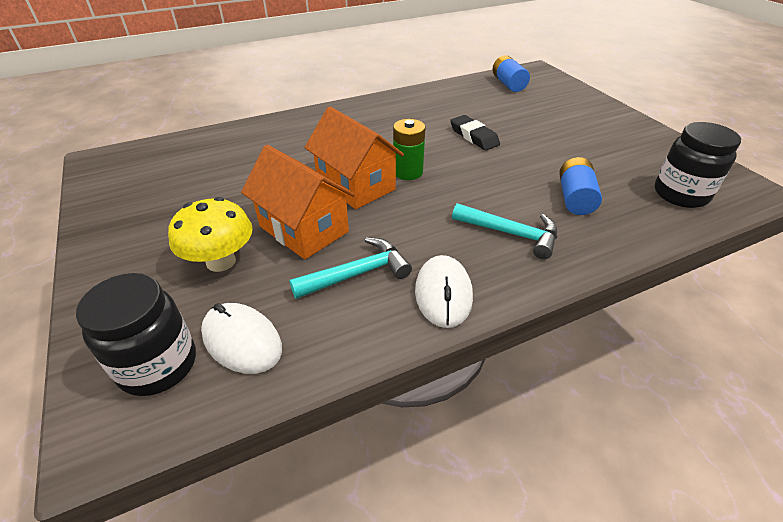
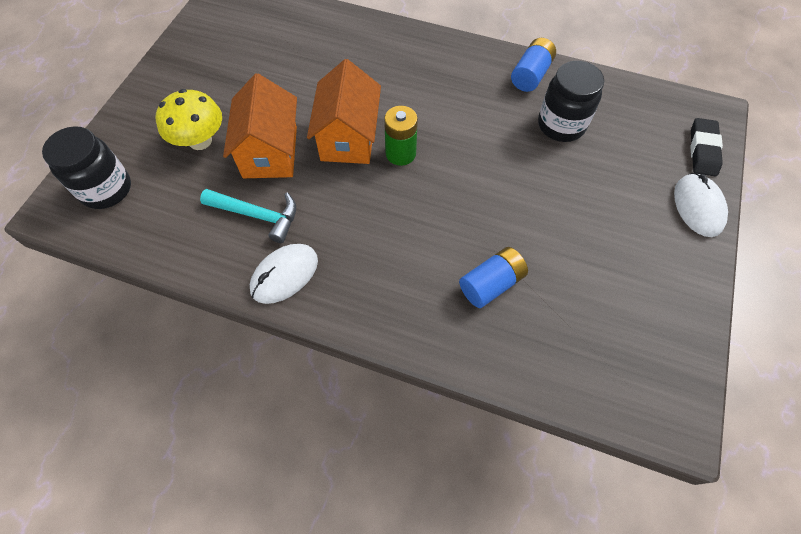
camera: 45 degrees right, 20 degrees up
(242, 340) = (153, 208): white mouse -> white mouse (698, 207)
(474, 136) = (507, 155): black eraser -> black eraser (703, 150)
(508, 84) = (645, 112): blue battery -> blue battery (530, 75)
(511, 234) = (392, 270): turquoise hammer -> none
(680, 194) = (592, 360): black jar -> black jar (561, 125)

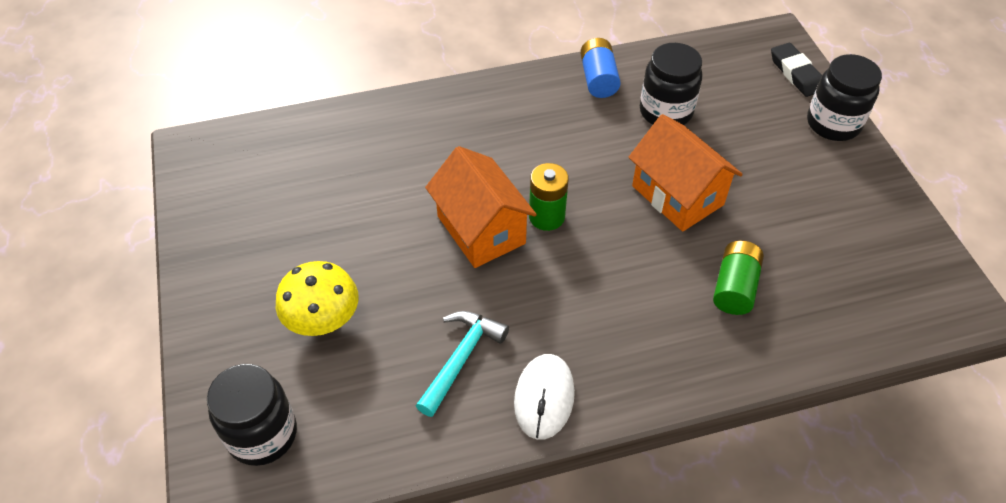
camera: 35 degrees left, 10 degrees down
(257, 215) = (461, 359): turquoise hammer -> turquoise hammer turned 45 degrees counterclockwise
(270, 152) = (413, 289): orange house -> orange house (677, 195)
(491, 284) = (734, 287): blue battery -> green battery
(698, 207) = (833, 124): white mouse -> black jar

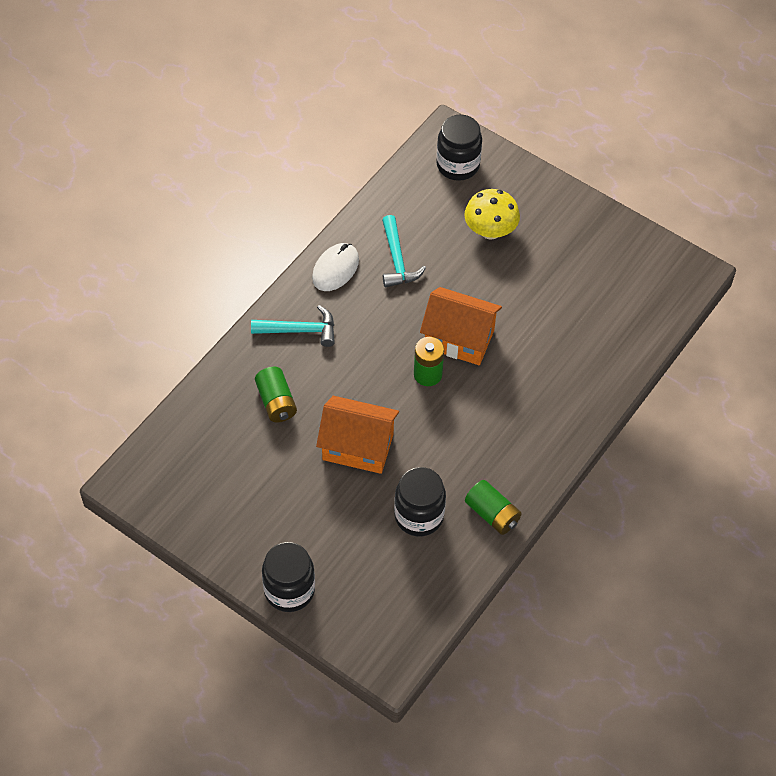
camera: 140 degrees right, 5 degrees up
(544, 398) = (335, 269): white mouse -> white mouse turned 60 degrees clockwise
(598, 79) = (492, 514): blue battery -> green battery
(648, 349) = (300, 330): none -> turquoise hammer
(796, 73) = (348, 628): black eraser -> none

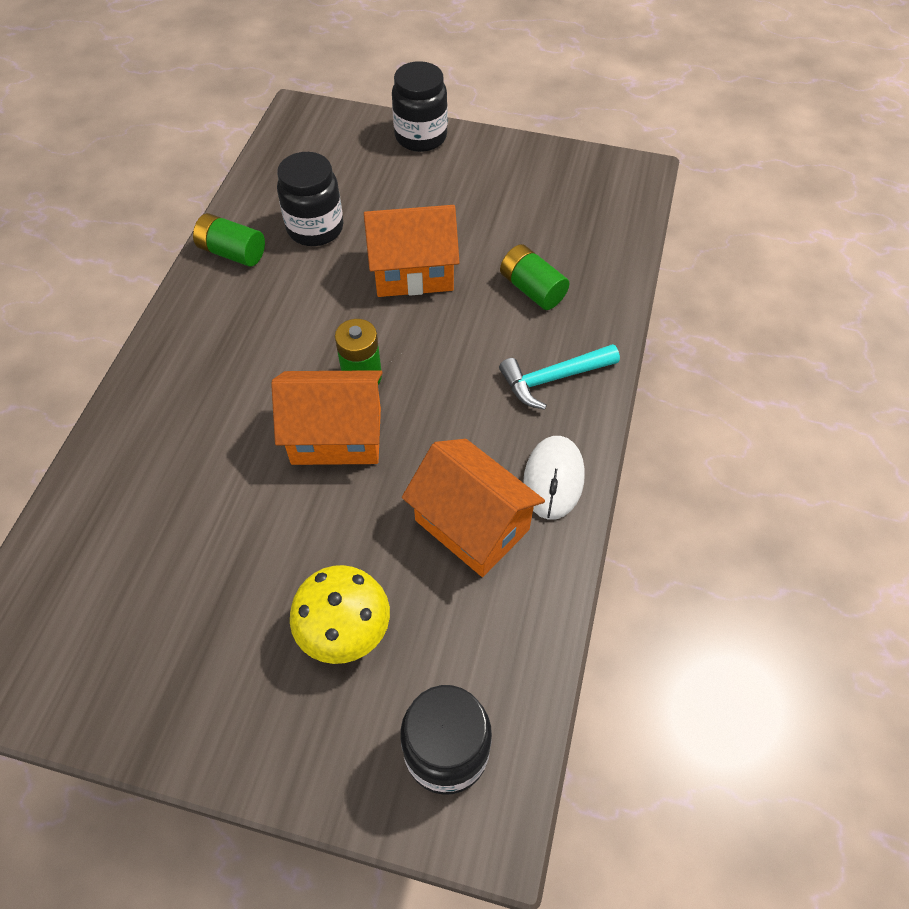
camera: 160 degrees right, 0 degrees up
(397, 260) = (472, 525): turquoise hammer -> orange house

